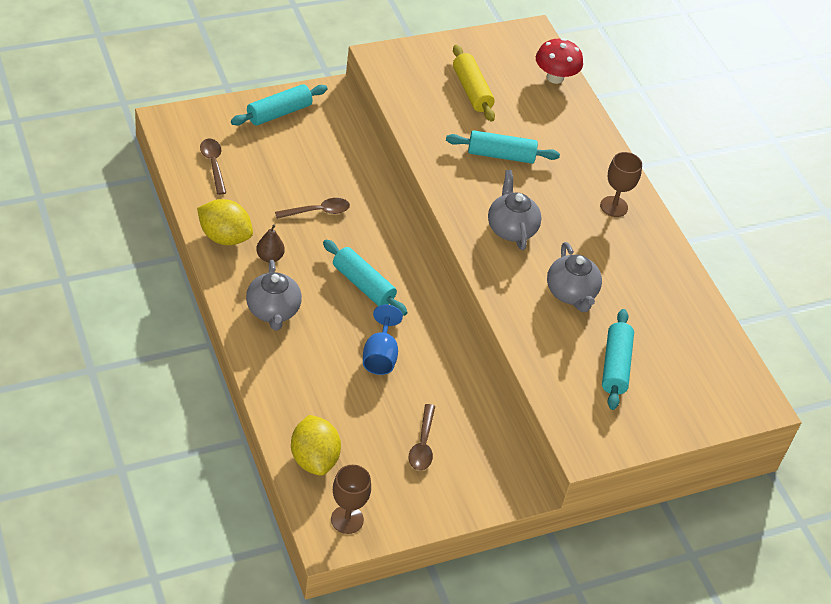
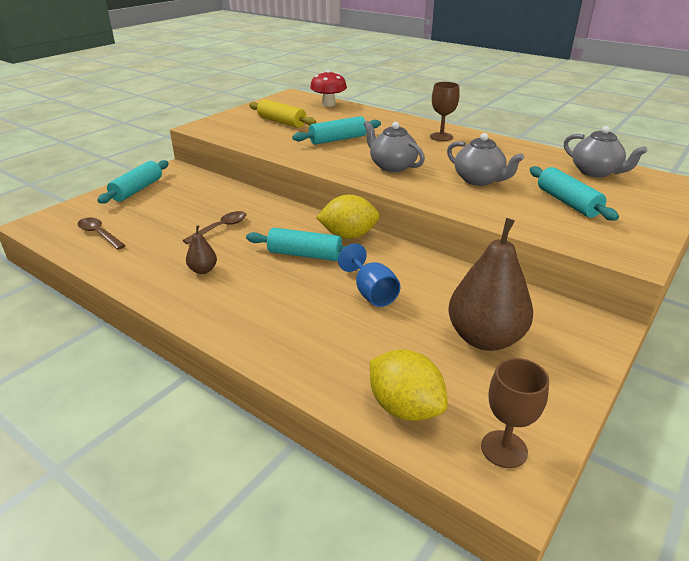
camera: 25 degrees left, 15 degrees down
(224, 237) = (146, 274): yellow lemon -> yellow lemon (348, 235)
(273, 311) = (240, 305): grey teapot -> grey teapot (595, 172)
(422, 444) = (485, 338): brown spoon -> brown pear

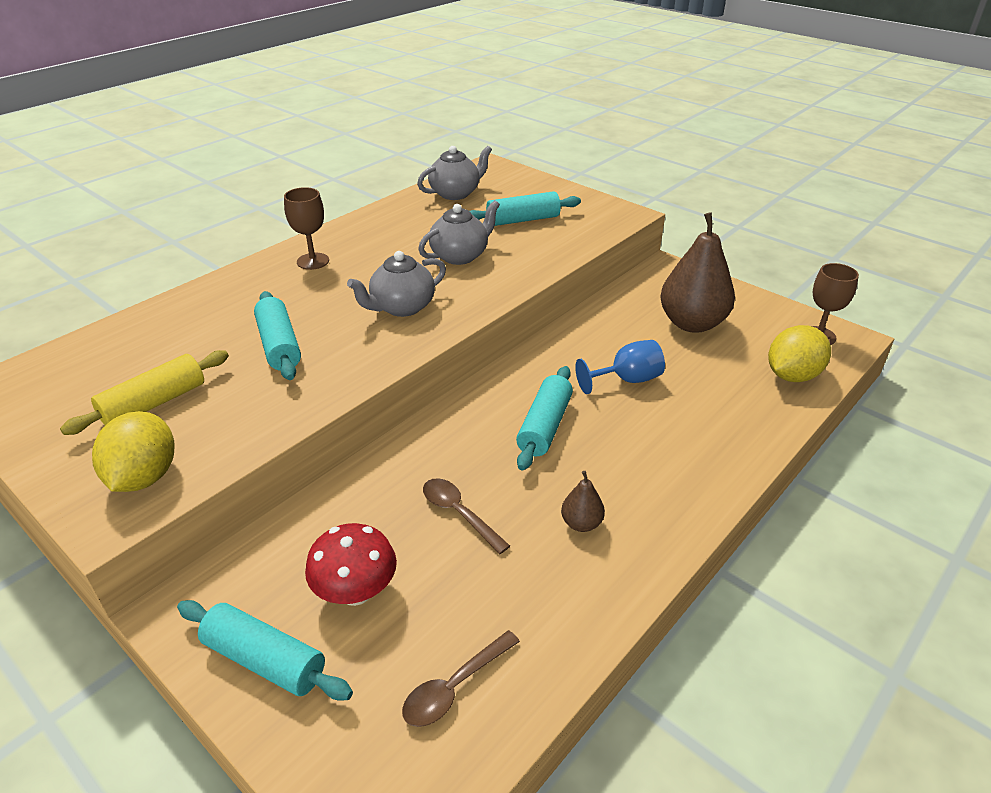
camera: 85 degrees left, 5 degrees up
(328, 104) = (90, 347): red mushroom -> red mushroom (356, 591)
(348, 235) = (500, 388): yellow lemon -> yellow lemon (144, 477)

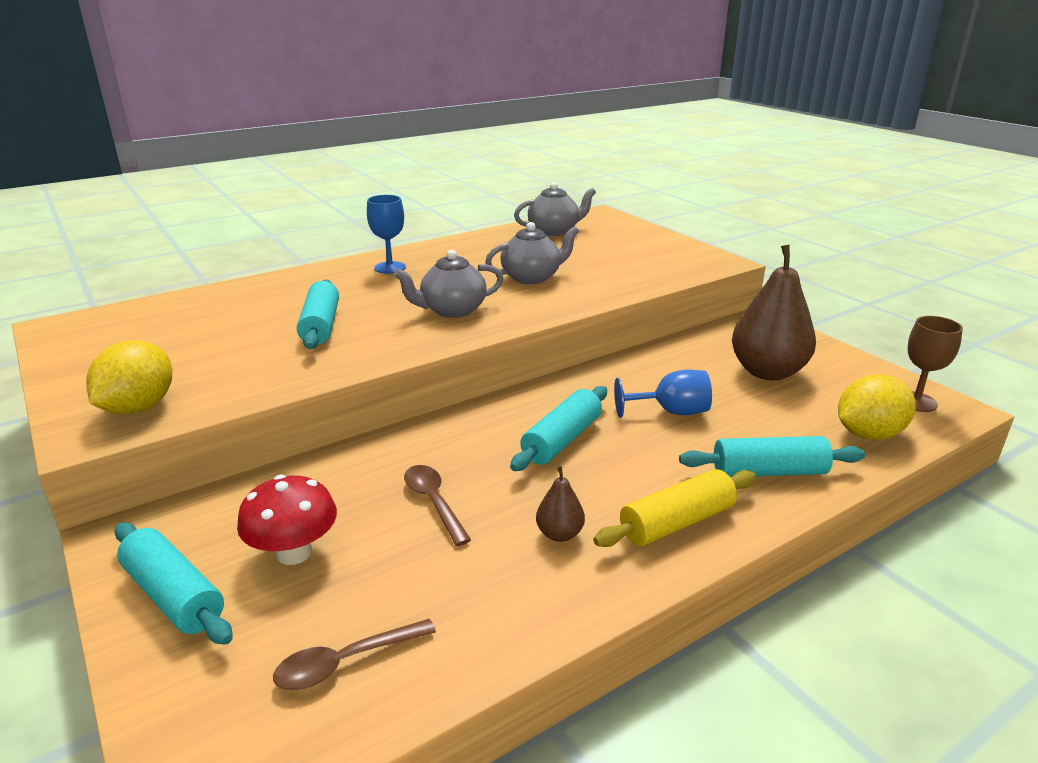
camera: 15 degrees right, 10 degrees down
(154, 403) = (184, 354): yellow rolling pin -> yellow rolling pin (676, 522)
(313, 261) = (390, 268): brown goblet -> blue goblet
(523, 220) = (610, 256): turquoise rolling pin -> turquoise rolling pin (768, 472)

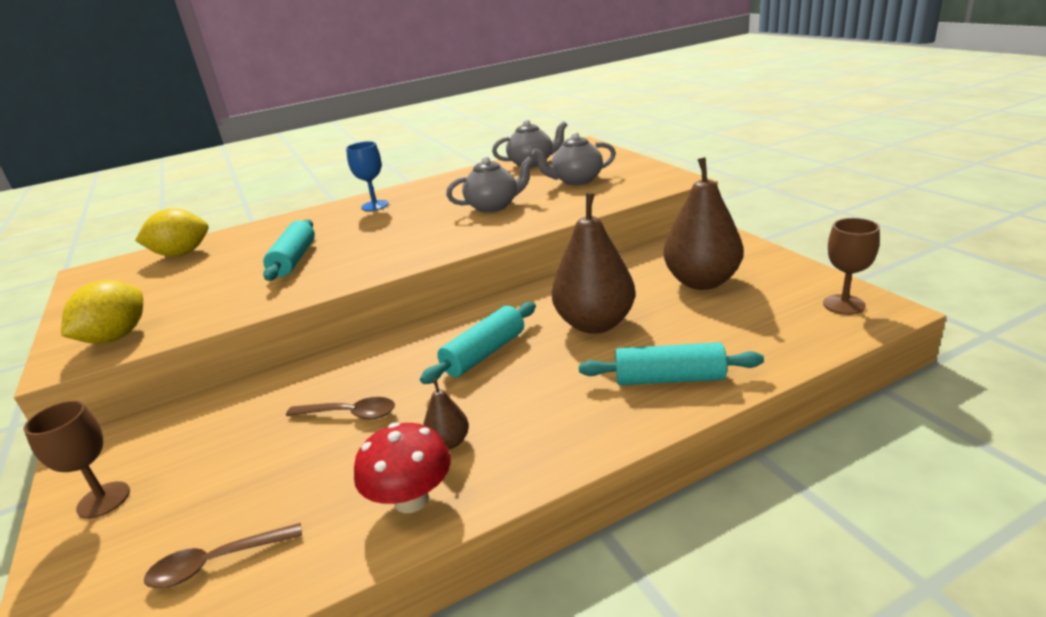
camera: 10 degrees right, 0 degrees up
(174, 595) = (103, 500): turquoise rolling pin -> brown goblet
(294, 552) = (214, 461): red mushroom -> red mushroom (411, 499)
(434, 502) = (349, 414): brown spoon -> brown spoon turned 120 degrees clockwise
(452, 310) = (410, 240): grey teapot -> grey teapot (576, 180)
(671, 412) = (595, 324): blue goblet -> brown pear
(676, 522) = (562, 430): yellow rolling pin -> none
(868, 434) = (783, 339): yellow lemon -> yellow lemon (181, 254)

